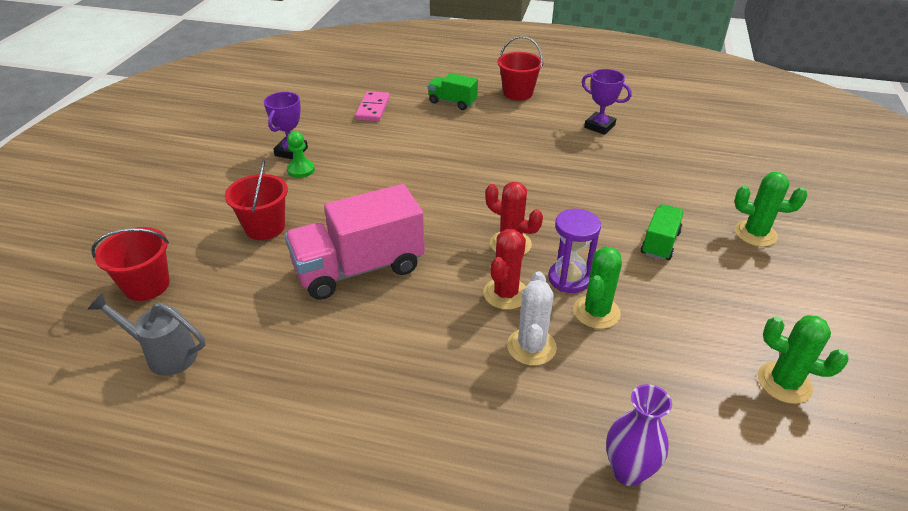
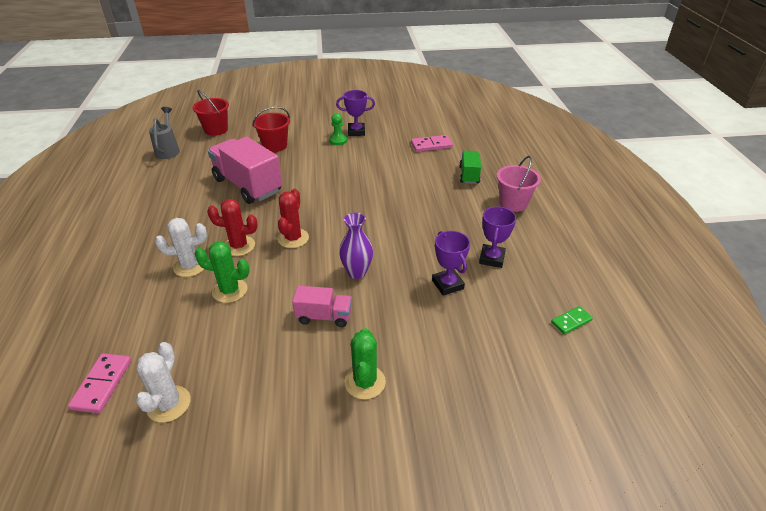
camera: 70 degrees right, 0 degrees up
(518, 93) = (513, 203): red bucket -> pink bucket
(569, 279) = (263, 272): purple hourglass -> none
(628, 471) = (88, 323): purple vase -> purple vase (357, 272)
(630, 158) = (447, 284): none -> purple trophy
(660, 243) = (324, 316): green truck -> pink truck
(692, 114) = (571, 321): none -> green domino
(751, 451) = (102, 384): none -> pink domino
(784, 383) = (168, 404): green cactus -> white cactus

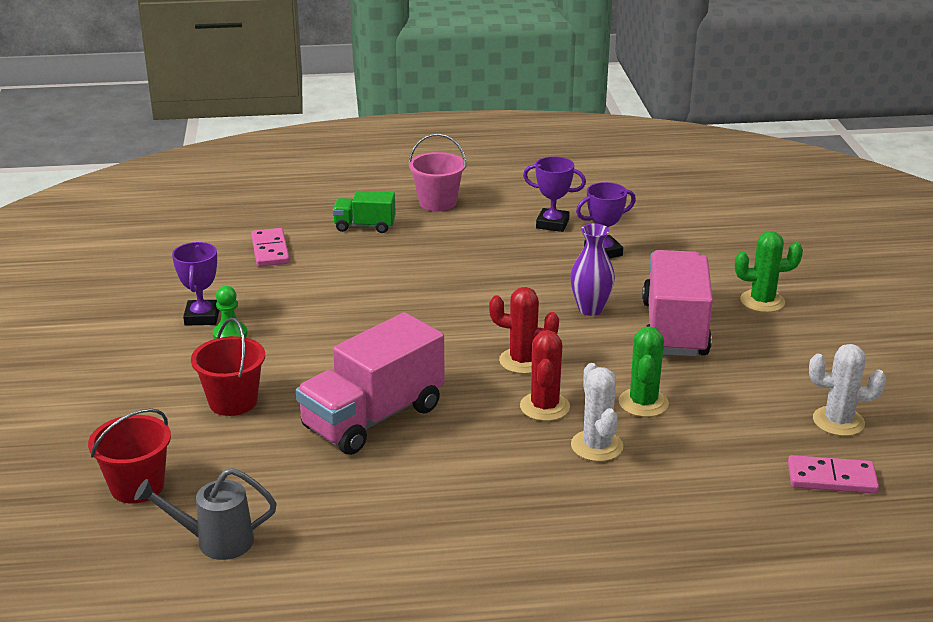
camera: 90 degrees left, 10 degrees down
(324, 316) = (674, 329): pink truck -> pink truck, size x1.92
(571, 321) = (647, 193): green domino -> none

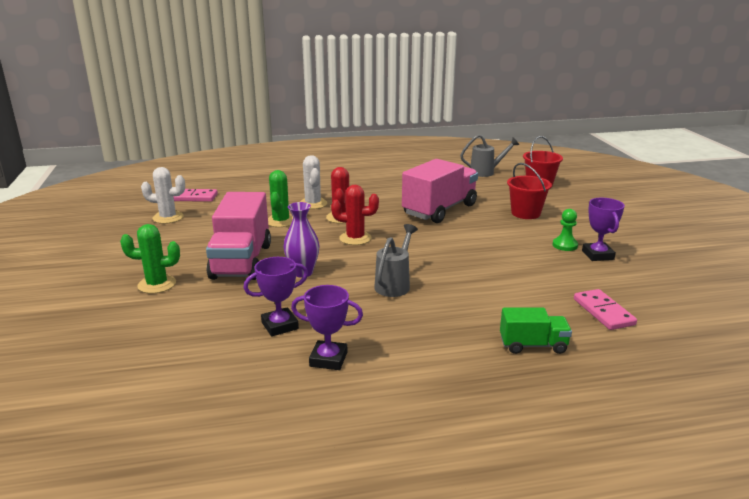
camera: 175 degrees right, 5 degrees down
(437, 202) = (469, 386): pink bucket -> none
(479, 289) = (395, 284): none -> grey watering can

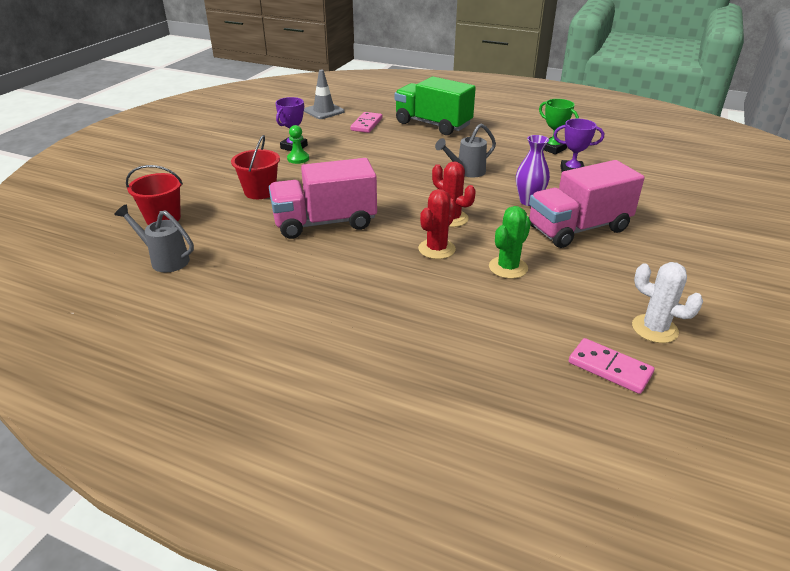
camera: 145 degrees left, 10 degrees up
(157, 284) = (665, 230): green cactus -> none
(241, 261) = (578, 229): pink truck -> pink truck turned 150 degrees counterclockwise
(313, 204) = (446, 284): white cactus -> none
(328, 359) = (552, 148): purple trophy -> green trophy
(533, 345) = (432, 124): green truck -> green truck, size x1.92
(695, 314) = (324, 111): none -> grey traffic cone

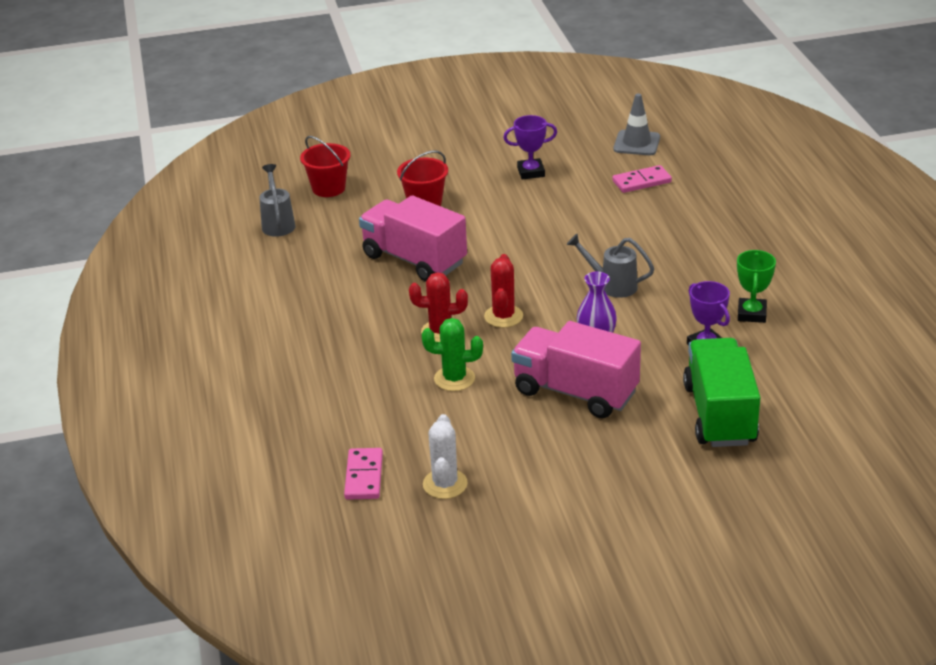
camera: 55 degrees right, 0 degrees up
(298, 159) = (510, 187): green pawn -> none
(432, 124) = (702, 217): green truck -> green truck (719, 414)

